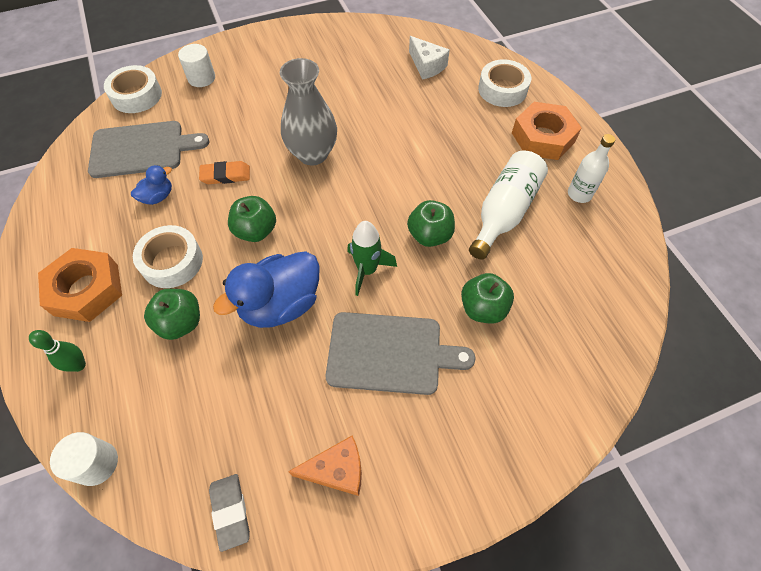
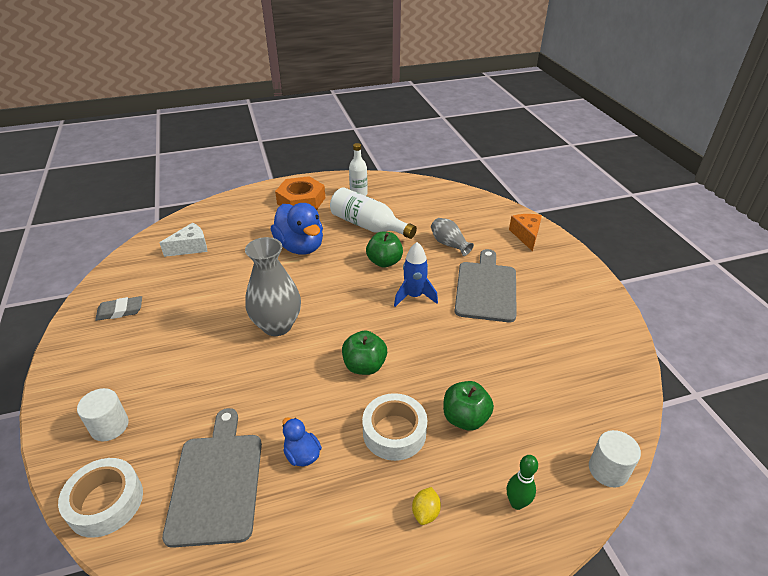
camera: 85 degrees left, 20 degrees down
(86, 289) = (425, 512): orange nut -> yellow lemon
(225, 175) = (286, 393): orange eraser -> none
(230, 511) = (619, 374): grey eraser -> grey eraser (120, 311)
(280, 304) = (445, 348): blue duck -> blue duck (300, 247)
(337, 470) = (576, 318): orange cheese -> orange cheese (526, 235)
(367, 270) = (414, 296): green rocket -> blue rocket
(483, 308) = (449, 244): green apple -> grey vase
(502, 89) = (242, 212): white tape -> none

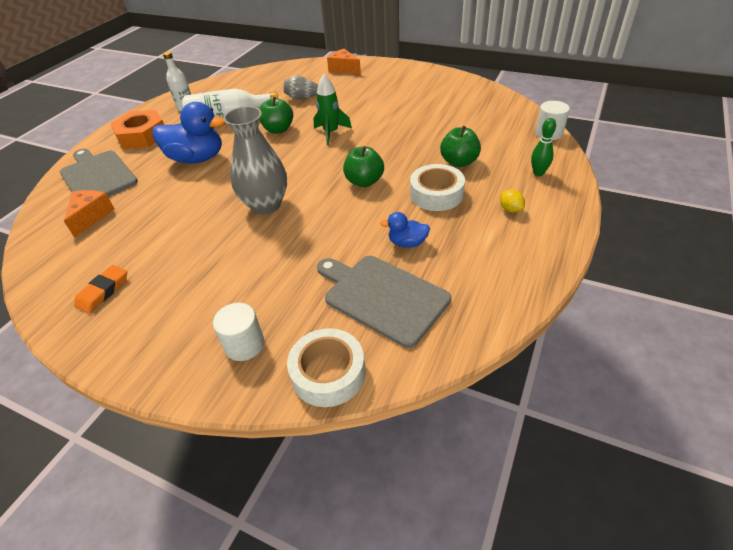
camera: 45 degrees left, 5 degrees up
(120, 311) = (103, 291): grey eraser -> orange eraser
(190, 247) = (91, 216): white cheese -> orange cheese
(414, 296) = (331, 133): blue rocket -> green rocket
(486, 289) = (366, 104): grey cutting board -> grey cutting board (97, 176)

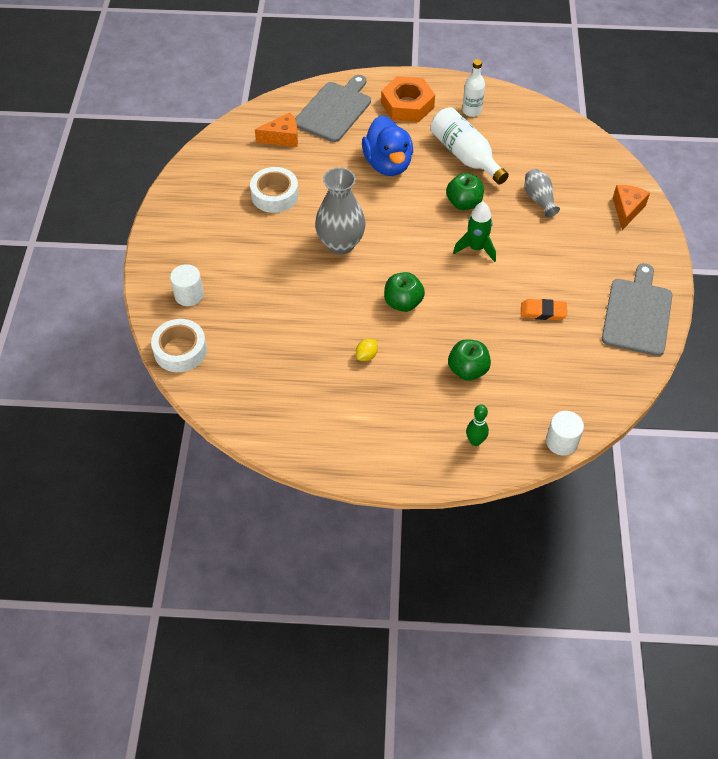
camera: 65 degrees right, 10 degrees up
(103, 291) = (209, 192): orange eraser -> orange eraser (543, 312)
(382, 297) = (259, 360): grey cutting board -> grey cutting board (637, 314)
(407, 243) = (327, 359): blue duck -> none
(436, 194) = (405, 364): white tape -> white tape (275, 195)
(510, 209) = (404, 426): yellow lemon -> yellow lemon (366, 355)

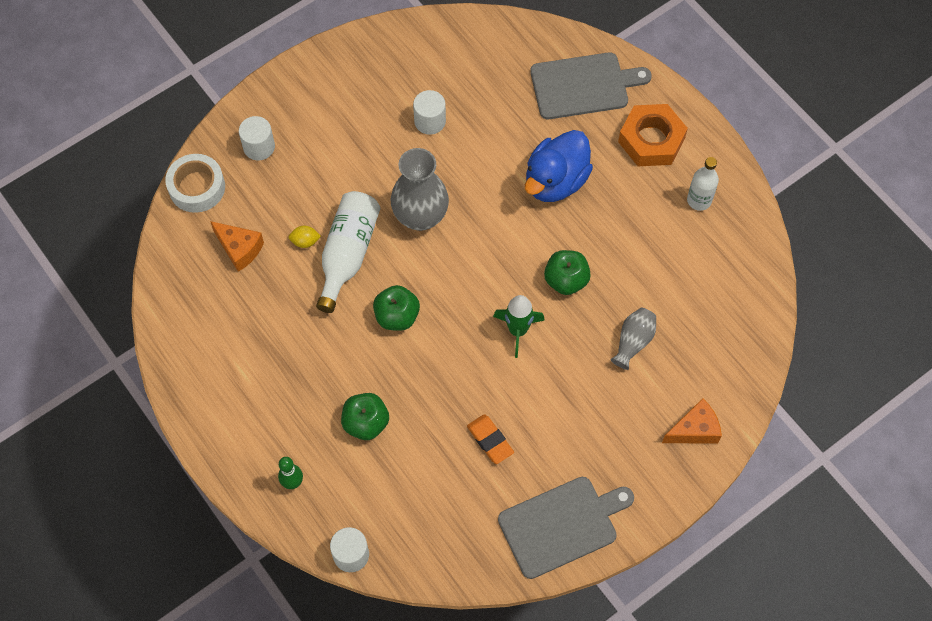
camera: 50 degrees right, 10 degrees up
(275, 195) = (430, 121): white tape -> white cylinder
(282, 138) = (506, 72): orange cheese -> orange cheese (239, 249)
(366, 355) = (312, 331): yellow lemon -> yellow lemon (305, 241)
(465, 155) = (631, 237): white bottle -> white bottle (348, 254)

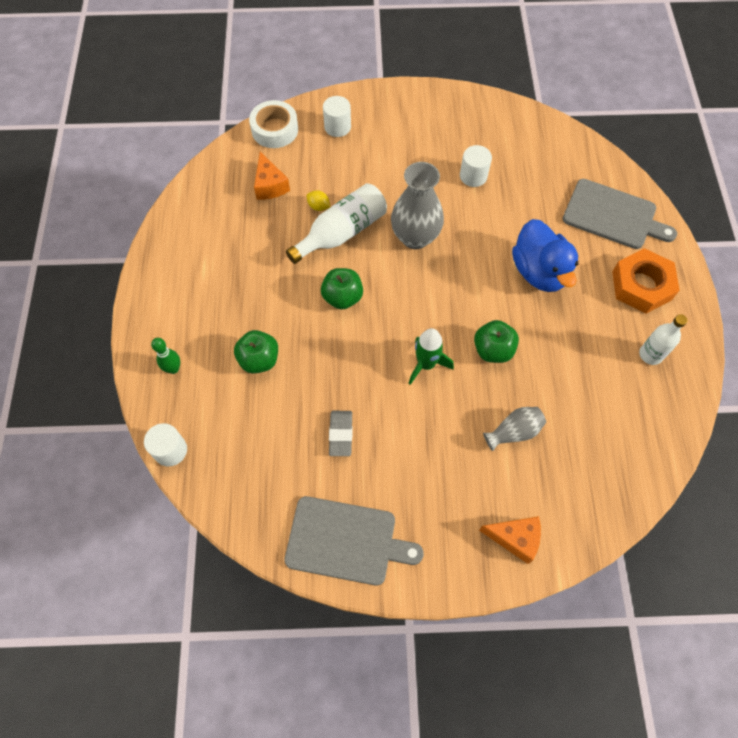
camera: 35 degrees right, 0 degrees up
(490, 440) = (340, 434): orange eraser -> grey eraser
(555, 181) = (539, 272): blue duck -> blue duck turned 90 degrees counterclockwise

